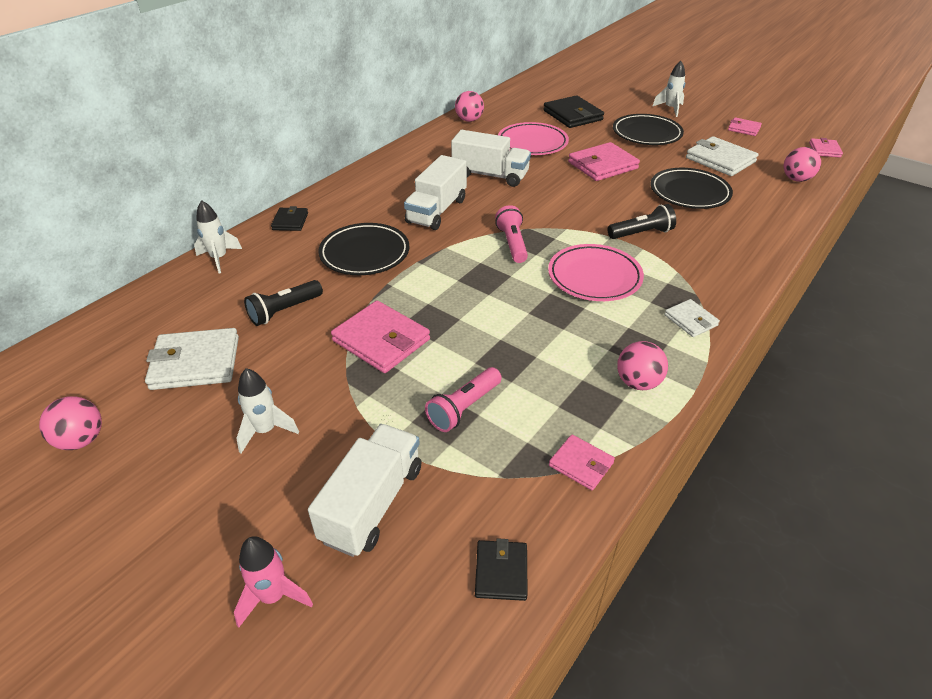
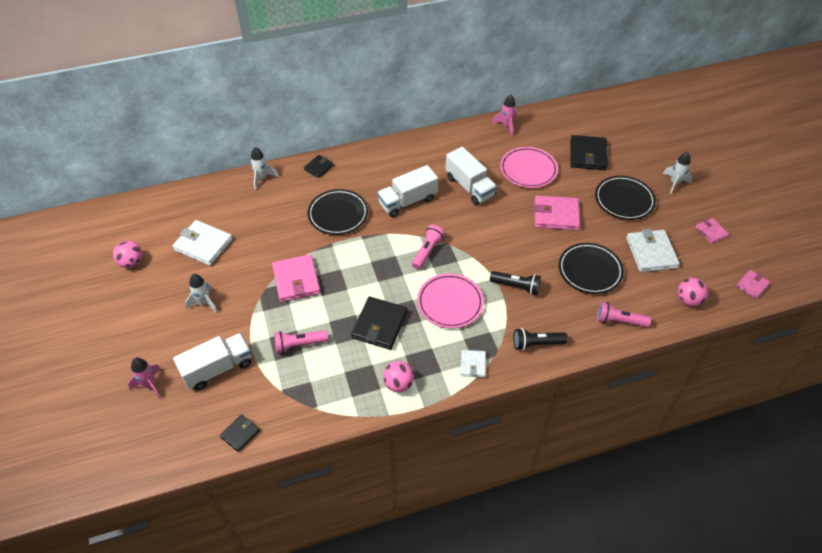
camera: 35 degrees right, 10 degrees up
(284, 311) = (266, 234): black flashlight -> black flashlight (536, 344)
(469, 120) = (506, 126): pink ball -> pink rocket
(542, 335) = (379, 325): none -> black wallet
(581, 464) = (323, 409): pink wallet -> none
(767, 218) = (619, 321): none -> pink flashlight

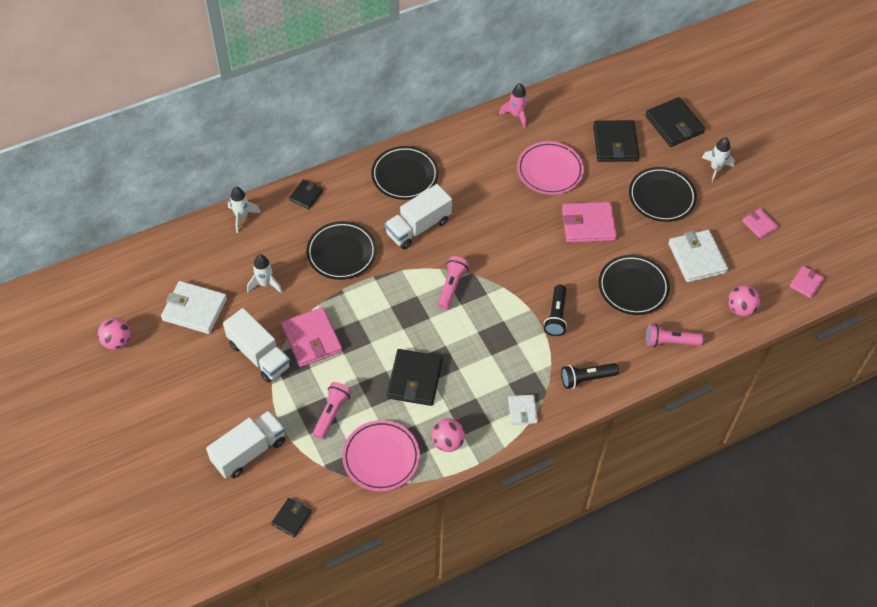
camera: 10 degrees left, 5 degrees up
(150, 385) = (180, 479): pink rocket -> none
(204, 303) = (214, 379): white rocket -> white rocket (265, 284)
(299, 345) = (332, 413): pink flashlight -> pink flashlight turned 135 degrees clockwise
(404, 161) = (405, 175): none -> black plate
(450, 303) = (487, 344): pink plate -> pink plate (381, 457)
(469, 187) = (486, 200): white truck -> white truck (259, 355)
(516, 286) = (556, 316): black flashlight -> black flashlight turned 90 degrees clockwise
(641, 146) = (674, 124): none -> black wallet

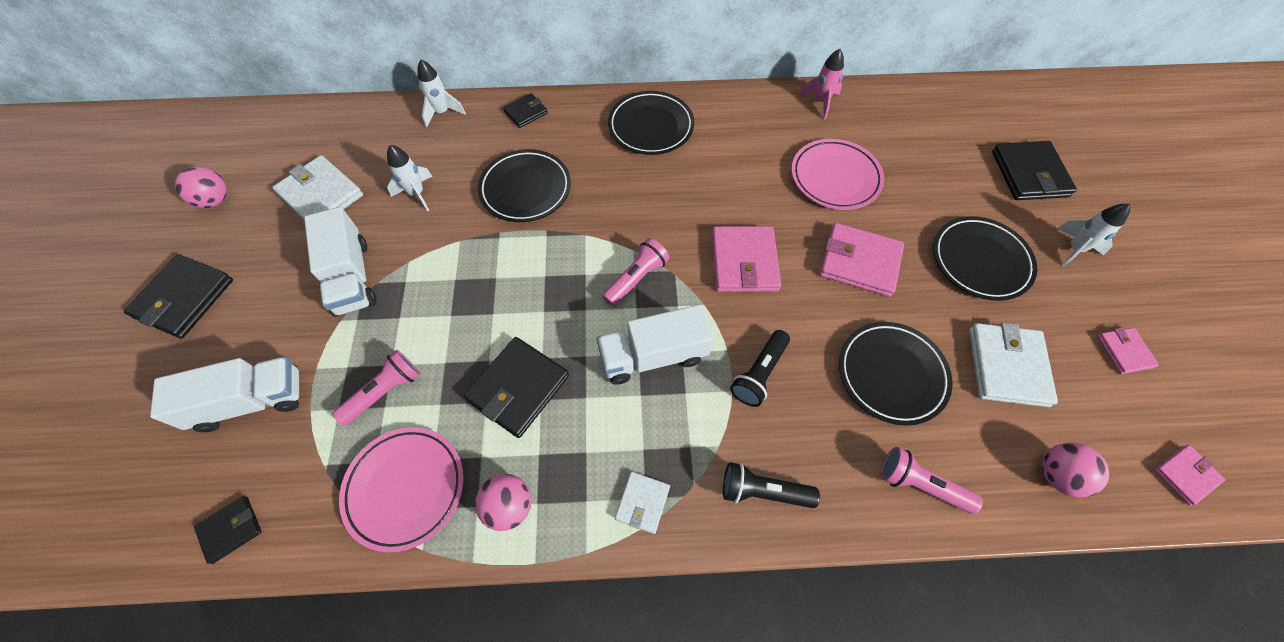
camera: 25 degrees right, 5 degrees up
(311, 339) = (424, 281): pink wallet -> pink wallet (744, 262)
(418, 227) = (634, 190): white truck -> white truck (653, 355)
(615, 143) = (937, 172): black wallet -> black wallet (184, 298)

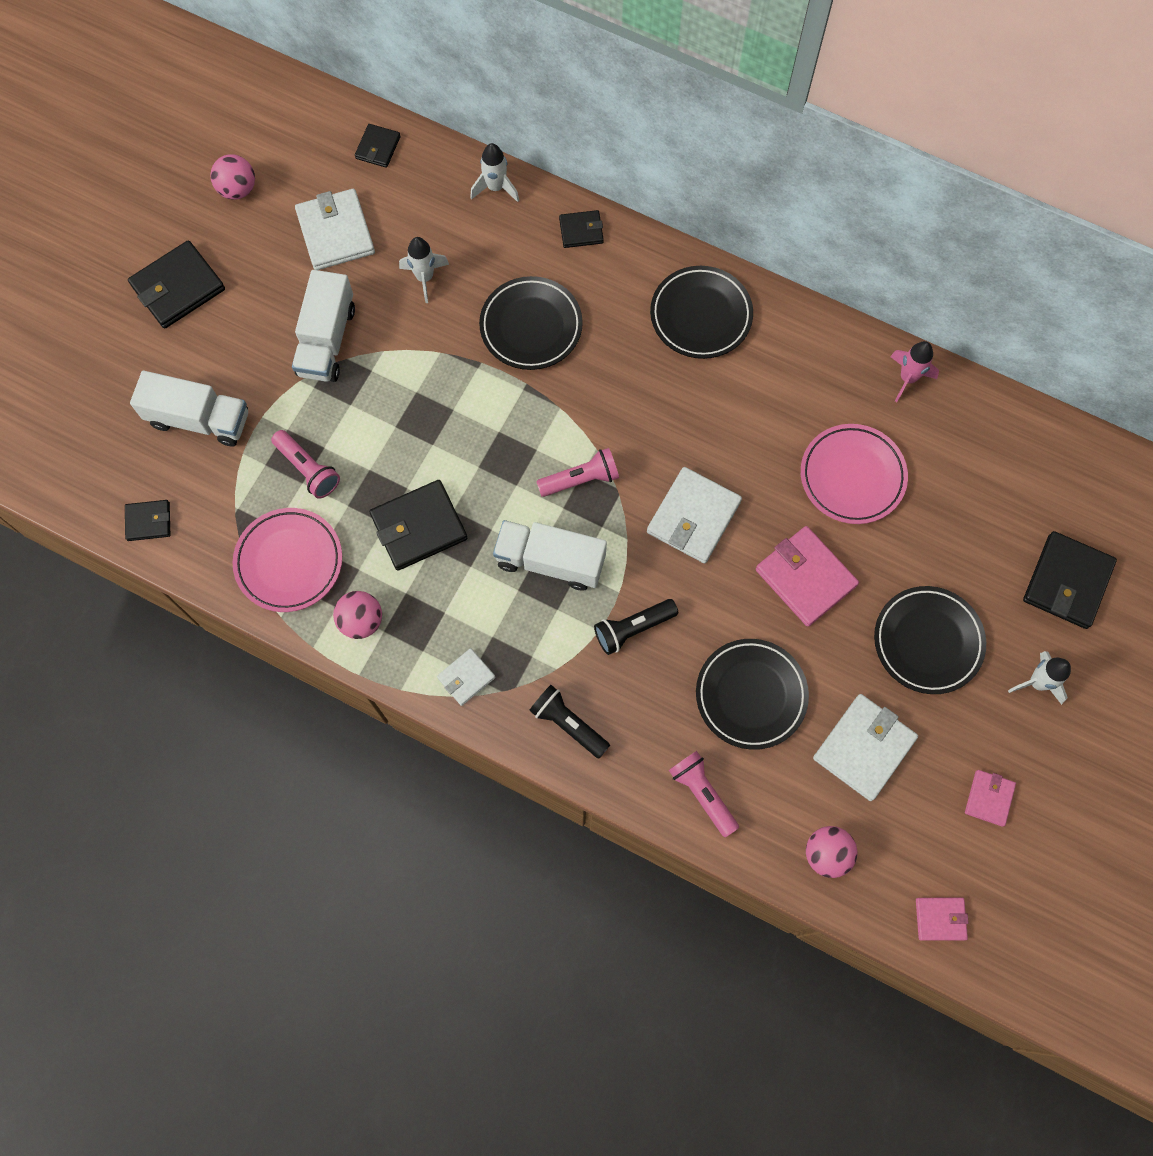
camera: 30 degrees right, 10 degrees up
(330, 125) = (378, 147): none -> black wallet
(384, 391) = (308, 469): pink flashlight -> pink flashlight turned 60 degrees clockwise
(744, 262) = (693, 517): pink wallet -> white wallet

